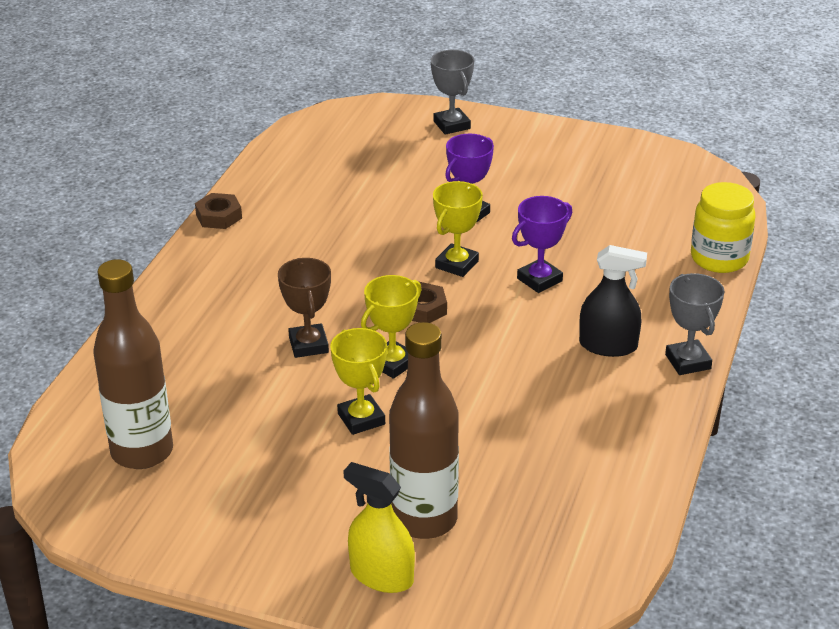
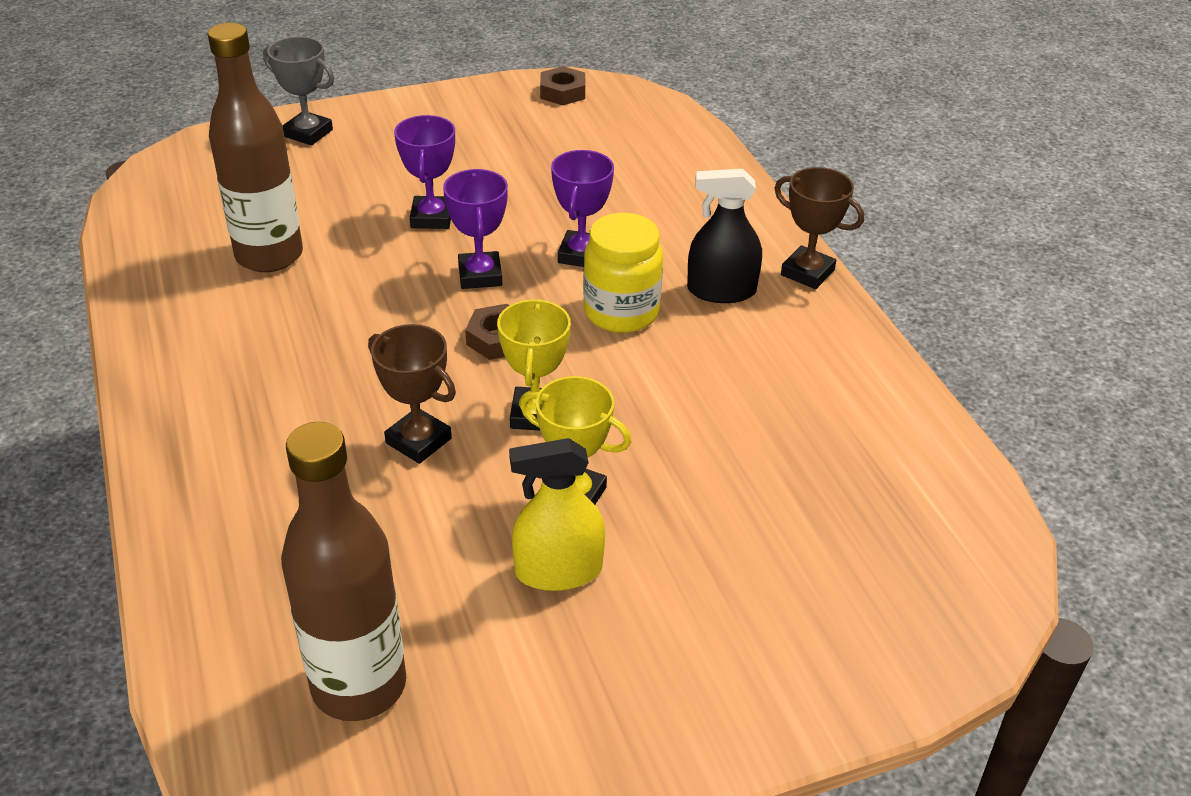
camera: 40 degrees left, 5 degrees up
(219, 216) = (137, 340): brown nut -> brown nut (562, 92)
(381, 575) = (802, 665): yellow spray bottle -> yellow spray bottle (558, 571)
(424, 519) = (769, 572): brown bottle -> brown bottle (269, 256)
(456, 264) = (480, 275): yellow trophy -> purple trophy
(608, 345) = (721, 291): black spray bottle -> black spray bottle turned 150 degrees counterclockwise
(688, 362) = (807, 272): grey trophy -> brown trophy
(719, 258) = (717, 163): yellow jar -> yellow jar (621, 312)

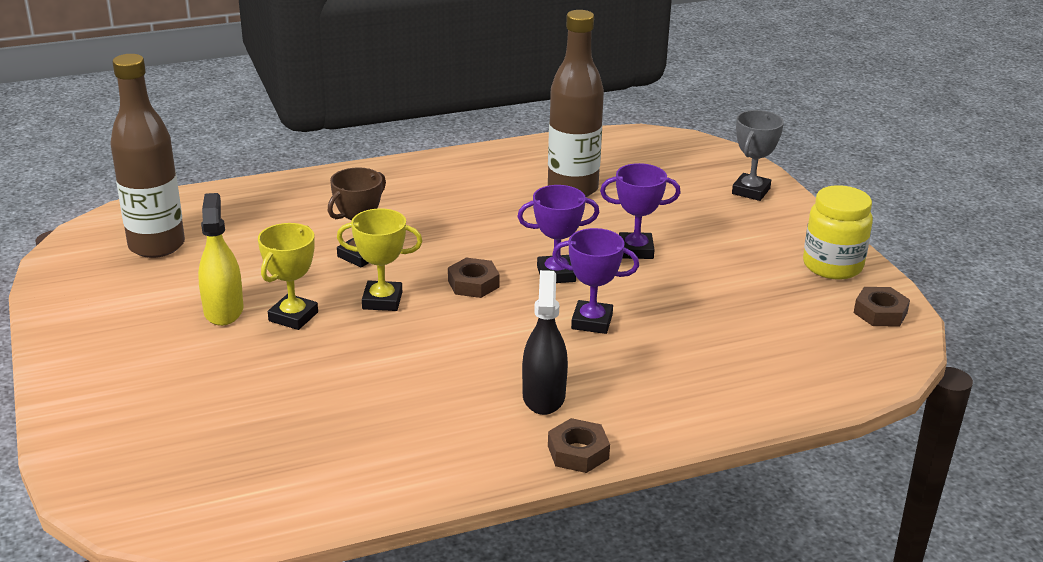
camera: 90 degrees right, 10 degrees down
(621, 312) = (509, 341): yellow jar -> yellow jar (832, 266)
(807, 272) = (578, 452): brown trophy -> brown nut

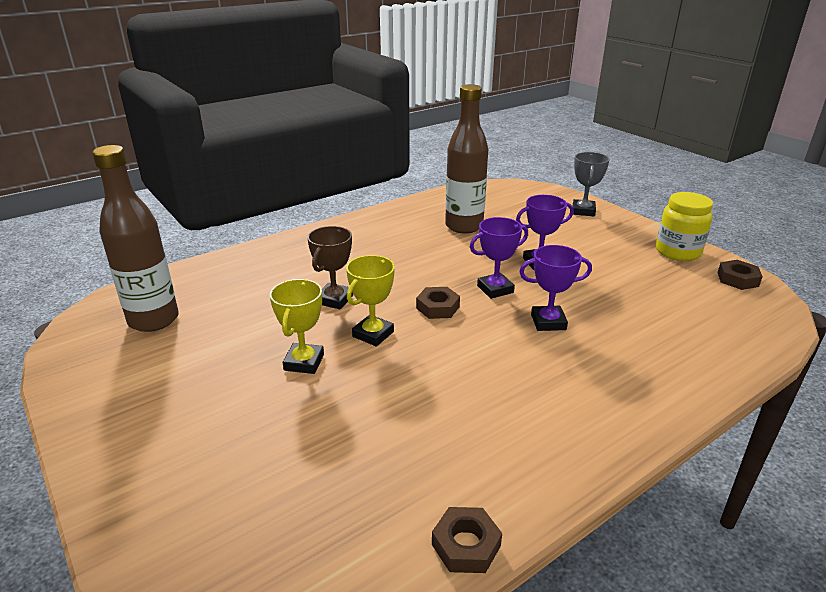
camera: 15 degrees left, 0 degrees up
(223, 310) = (238, 368): yellow spray bottle -> none
(382, 300) = (373, 334): yellow trophy -> yellow trophy turned 45 degrees counterclockwise
(543, 396) = (557, 394): black spray bottle -> none
(578, 452) = (622, 442): brown nut -> brown nut (466, 545)

